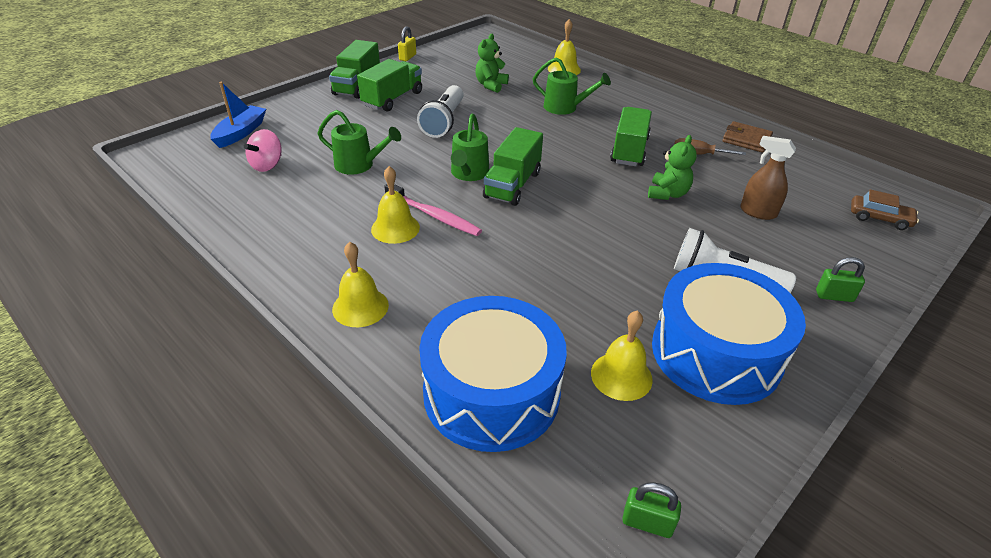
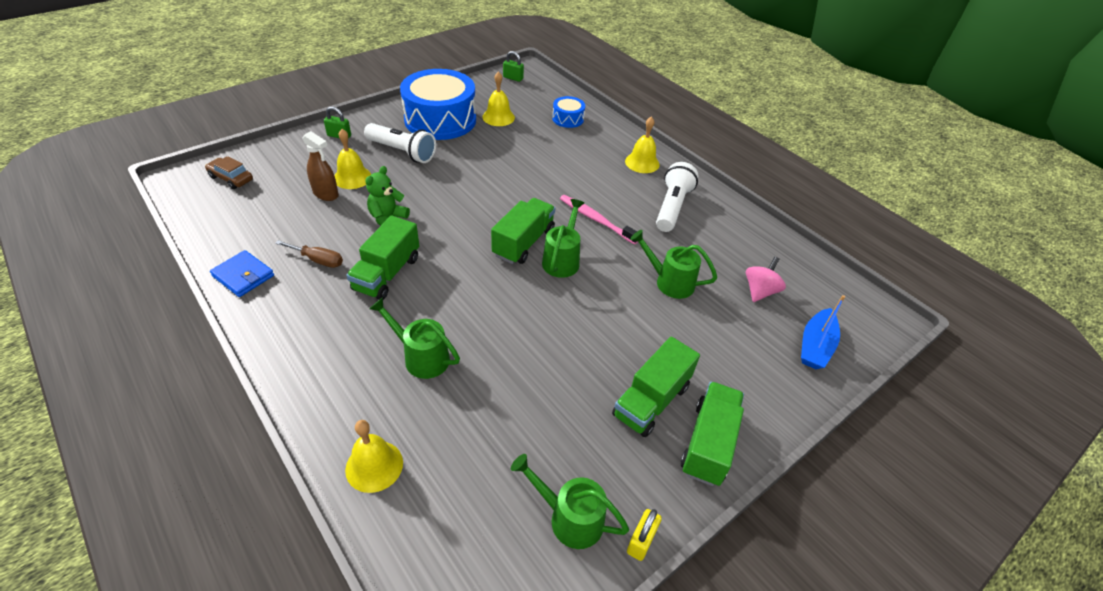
camera: 175 degrees left, 5 degrees up
(395, 228) = (626, 212): yellow bell -> yellow bell (352, 177)
(444, 122) = (583, 343): white flashlight -> white flashlight (672, 207)
(447, 61) = (569, 518): none -> green watering can
(491, 85) = (508, 425): green teddy bear -> none
(491, 392) = (568, 119): blue drum -> blue drum, size x0.46
(746, 139) = (243, 276): brown wallet -> blue wallet

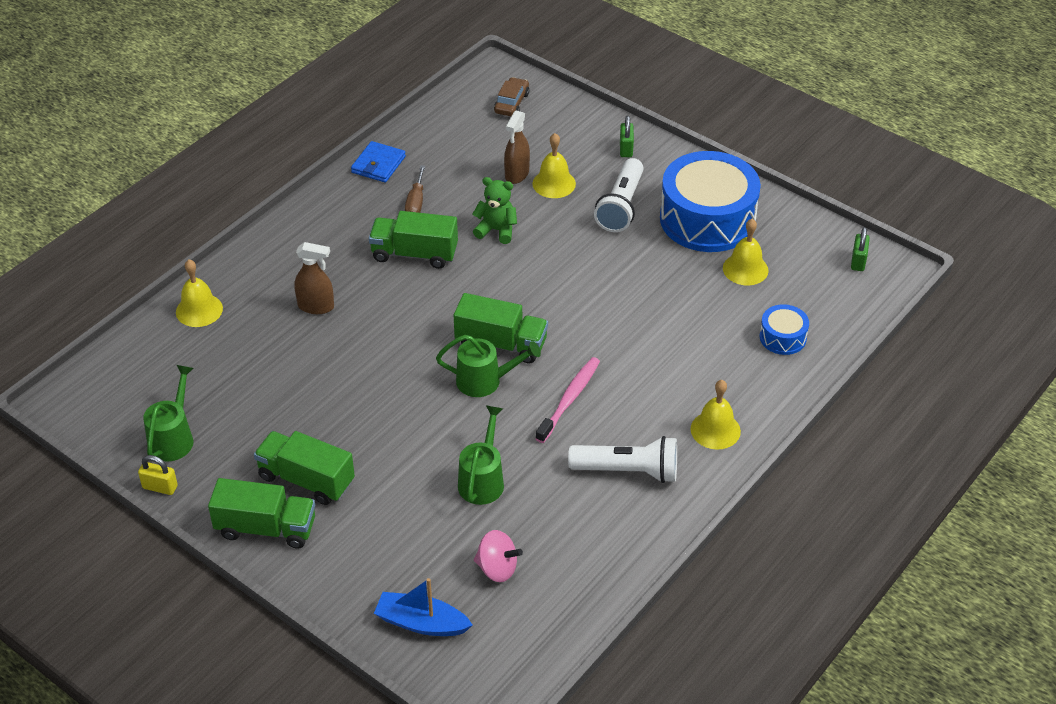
camera: 80 degrees right, 0 degrees up
(421, 357) = (316, 306): green watering can -> brown spray bottle

